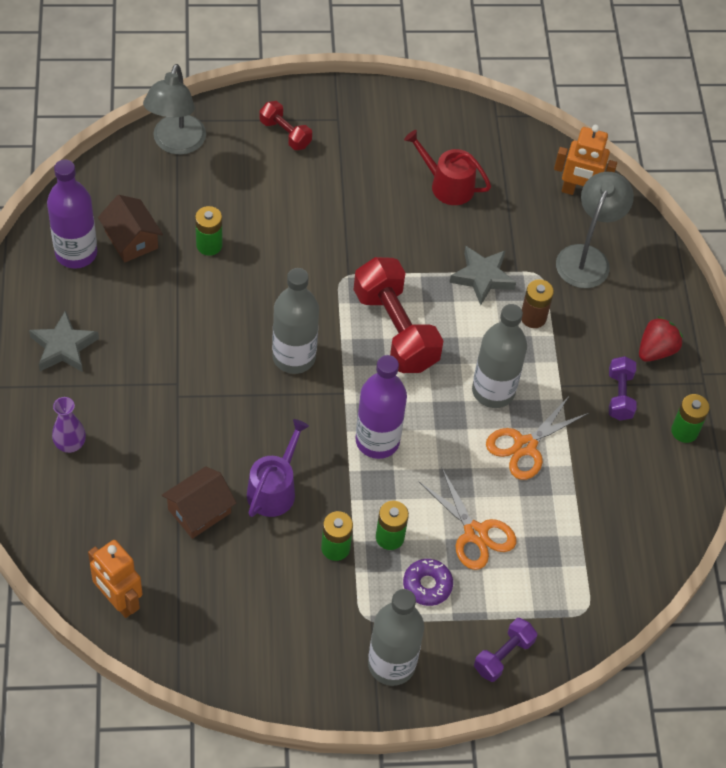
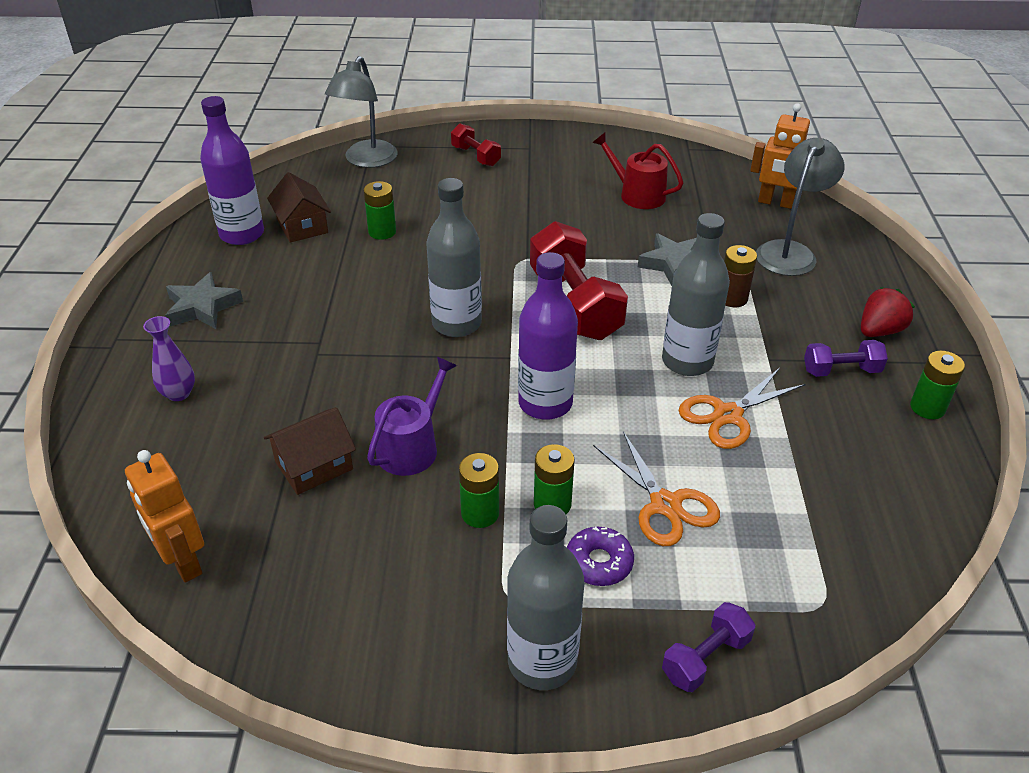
camera: 10 degrees right, 15 degrees down
(619, 395) = (841, 370): purple dumbbell -> purple dumbbell turned 75 degrees clockwise

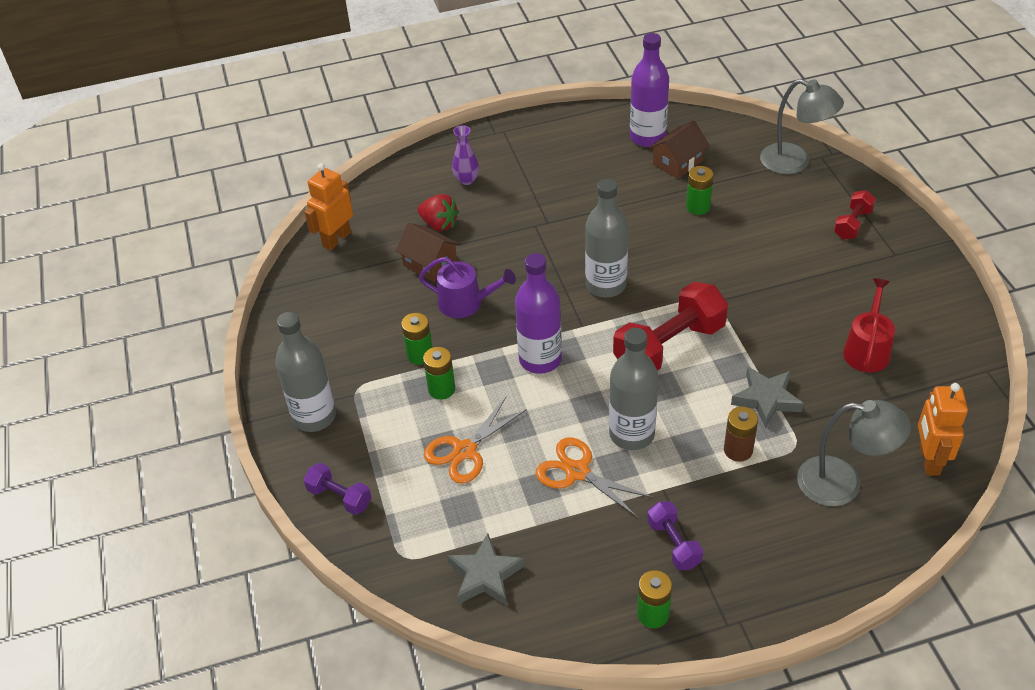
camera: 75 degrees right, 5 degrees up
(202, 307) = (554, 154): grey star -> grey star (485, 575)
(366, 160) = (795, 162): grey lamp -> grey lamp turned 150 degrees counterclockwise
(599, 562) = (399, 426): purple donut -> none
(879, 331) = (750, 569): red strawberry -> red strawberry (439, 224)

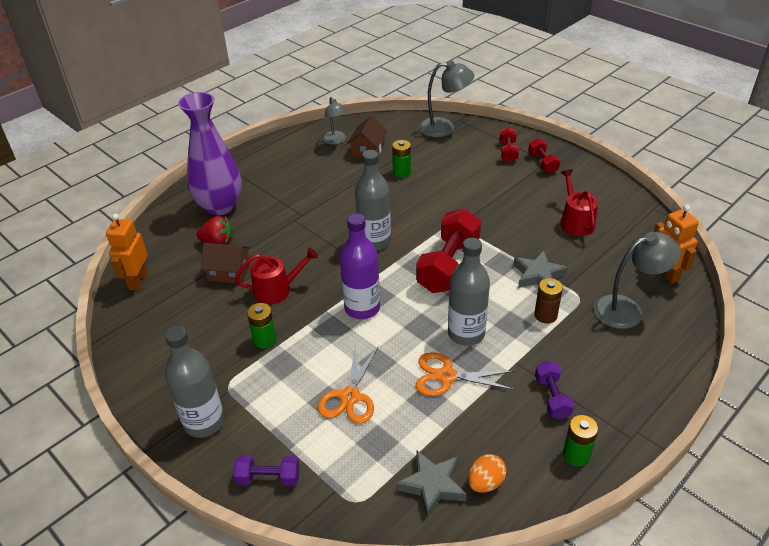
camera: 30 degrees left, 5 degrees down
(441, 389) = (299, 358): green battery -> none
(466, 180) = (220, 206): purple vase -> purple vase, size x2.35
(466, 303) = (277, 290): purple watering can -> red watering can
(538, 597) = (485, 482): none -> orange egg
(647, 137) = (336, 141): purple bottle -> grey lamp
(673, 544) = (552, 397): purple dumbbell -> purple dumbbell turned 45 degrees clockwise
(886, 255) = (542, 163): none -> red dumbbell

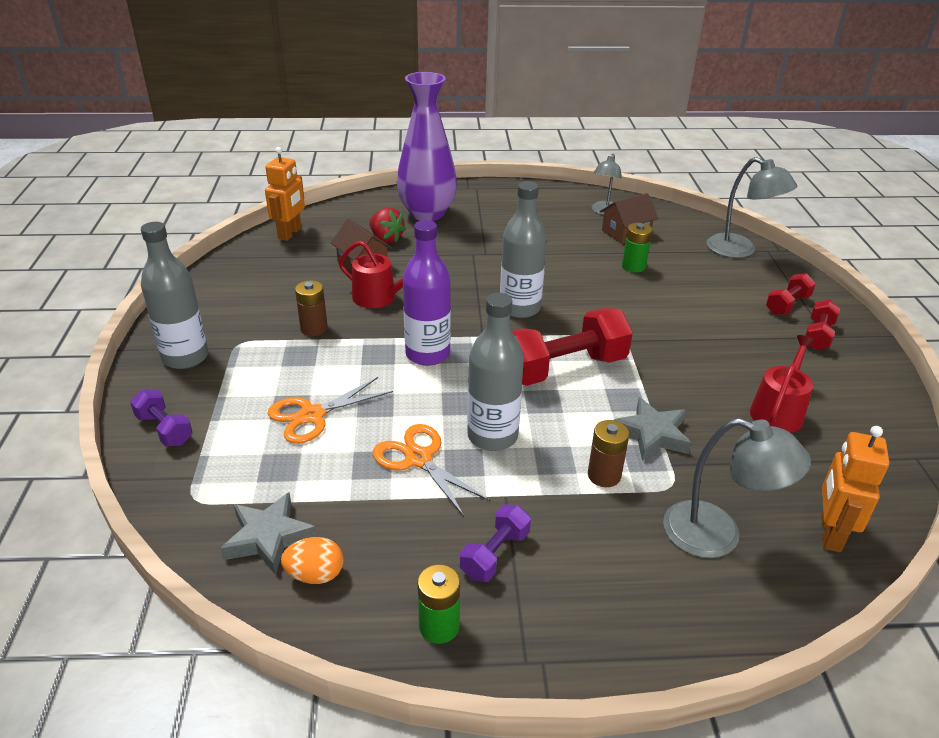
camera: 40 degrees right, 5 degrees down
(137, 280) = (290, 233): orange robot -> orange robot turned 150 degrees clockwise
(265, 340) = (314, 328): green battery -> brown battery

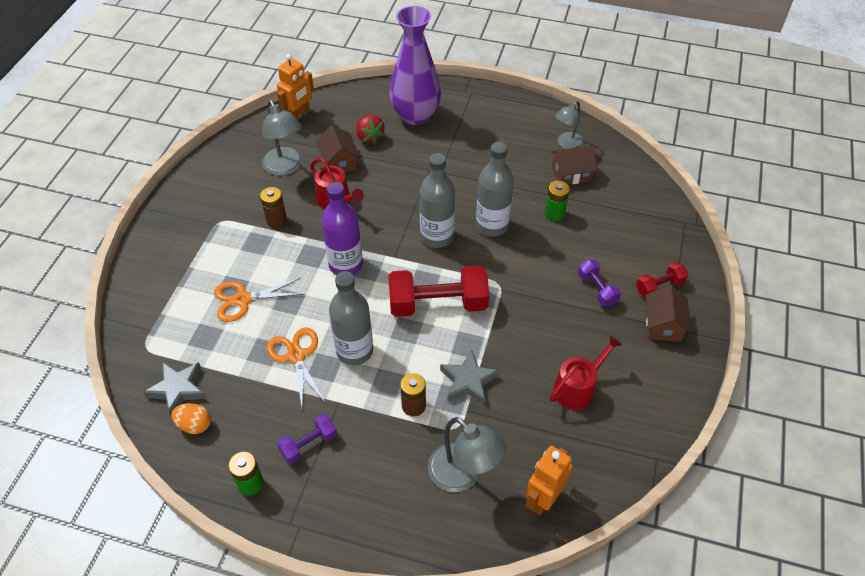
camera: 20 degrees right, 15 degrees up
(164, 429) = (146, 286): purple dumbbell -> purple dumbbell (597, 289)
(185, 357) = (180, 225): grey bottle -> grey bottle (492, 225)
(740, 250) = (660, 216): grey lamp -> grey lamp (285, 167)
(818, 335) = (663, 325): red dumbbell -> brown house

